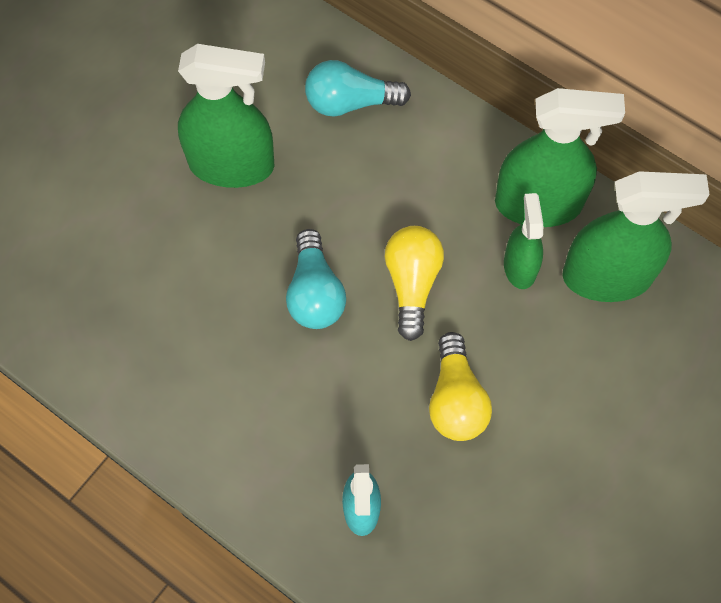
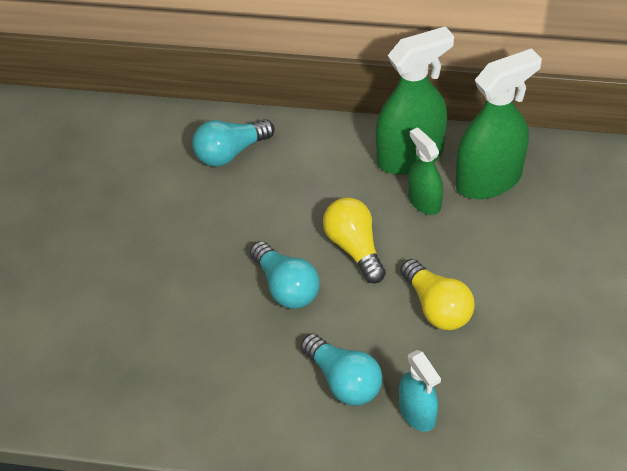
camera: 25 degrees left, 15 degrees down
(232, 165) = (166, 231): green spray bottle -> none
(309, 431) = (343, 380): none -> turquoise light bulb

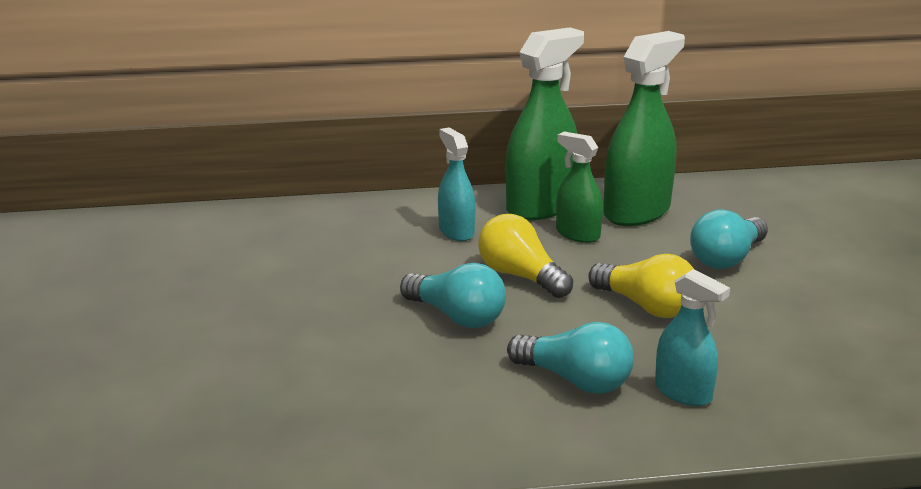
camera: 20 degrees left, 25 degrees down
(230, 152) = (331, 227): turquoise light bulb -> turquoise light bulb (727, 258)
(327, 178) = (456, 231): none -> turquoise spray bottle

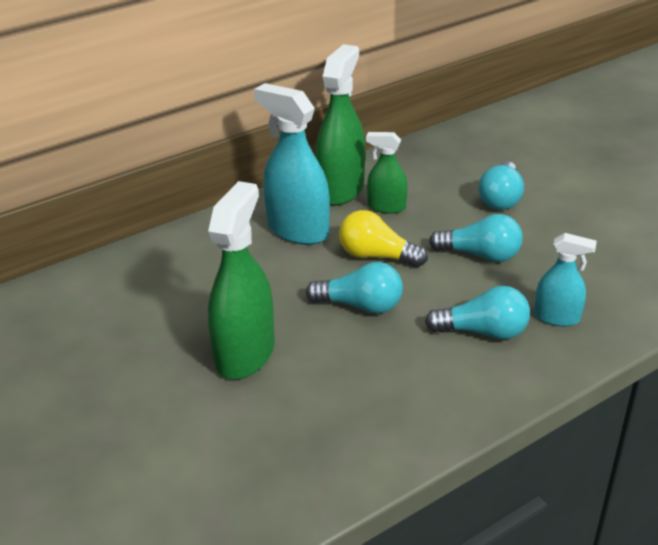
camera: 25 degrees left, 10 degrees up
(456, 231) = (297, 230): turquoise spray bottle -> turquoise spray bottle, size x1.77
(637, 212) = (411, 175): green spray bottle -> green spray bottle (245, 354)
(646, 306) = (480, 255): yellow light bulb -> turquoise light bulb

